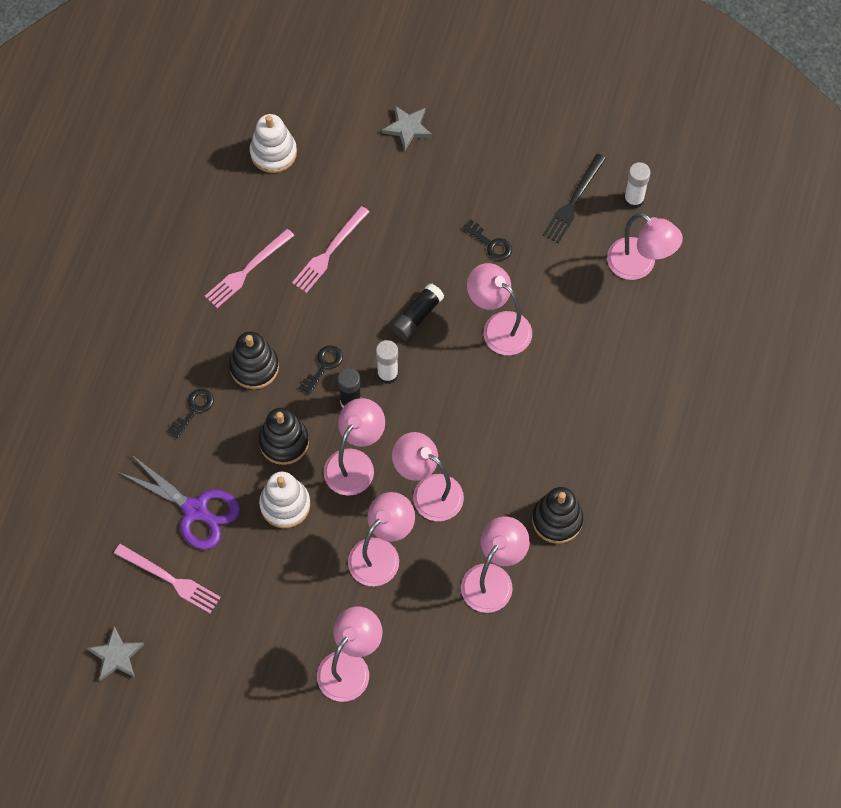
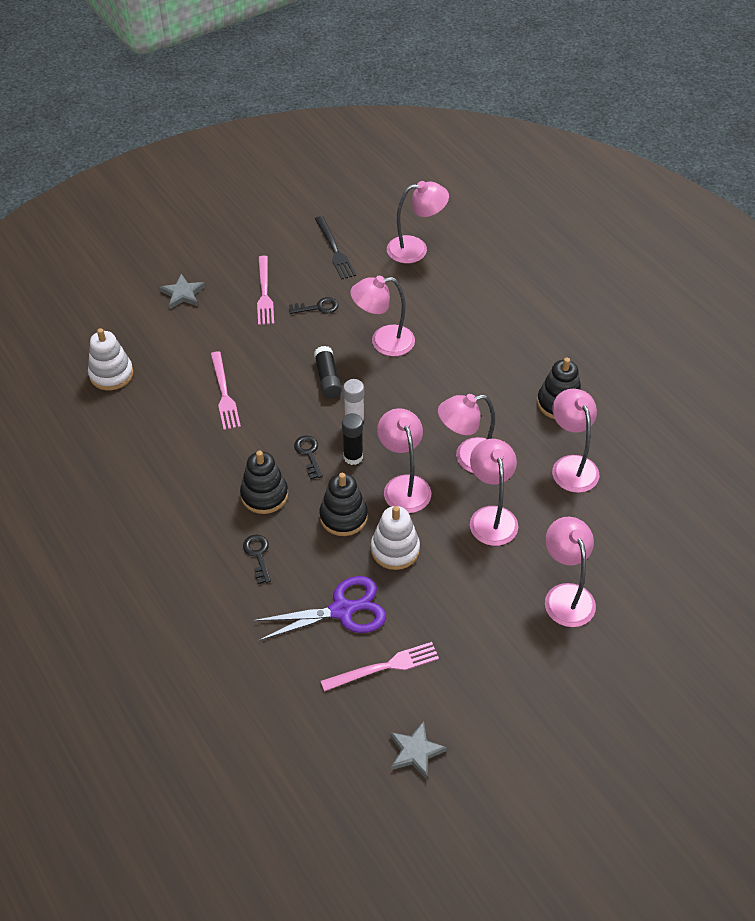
camera: 50 degrees left, 15 degrees down
(247, 270) = (183, 448): pink fork -> pink fork (264, 293)
(633, 199) = (367, 223): white glue stick -> none

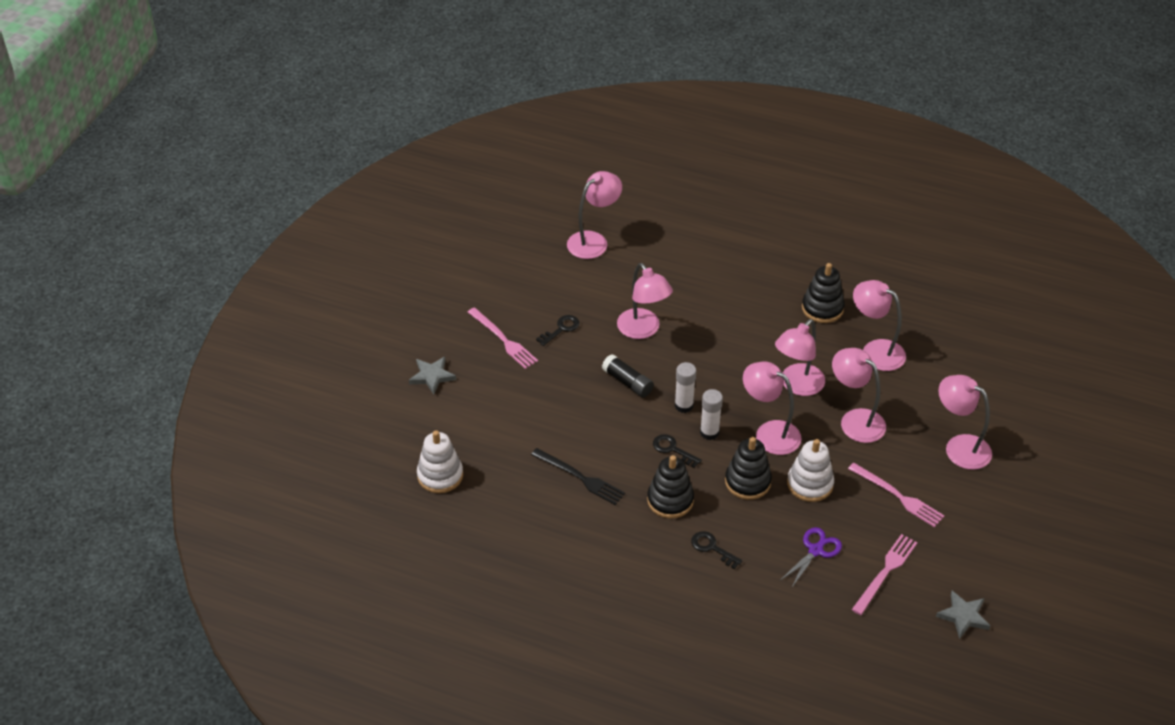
camera: 35 degrees left, 5 degrees down
(224, 393) = (555, 439): pink fork -> pink fork (898, 496)
(335, 250) = (527, 274): black fork -> black fork (580, 477)
(342, 610) = (815, 550): purple scissors -> purple scissors, size x0.65
(353, 457) = (709, 432): black glue stick -> white glue stick
(383, 342) = (643, 330): pink lamp -> pink lamp turned 75 degrees counterclockwise

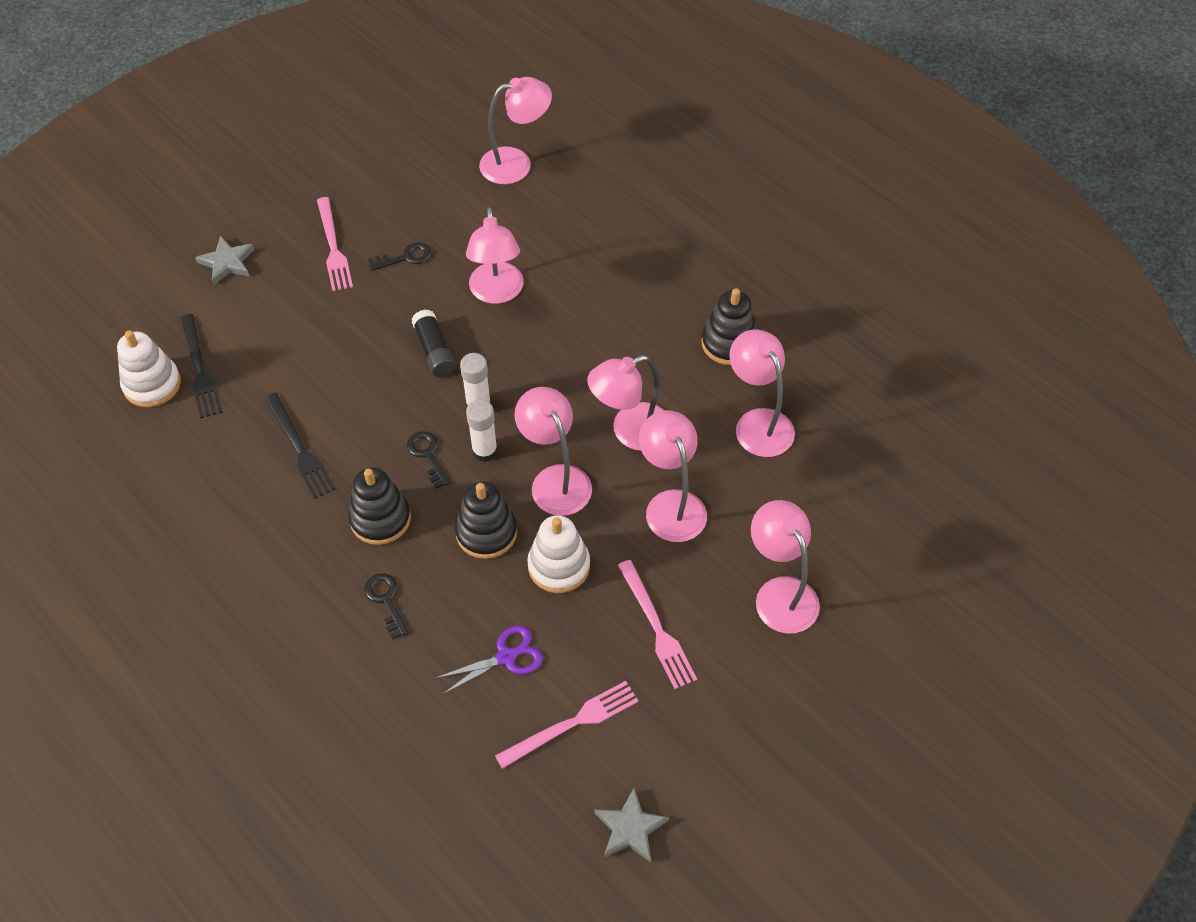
camera: 25 degrees right, 10 degrees up
(468, 453) = (200, 369): none -> black fork

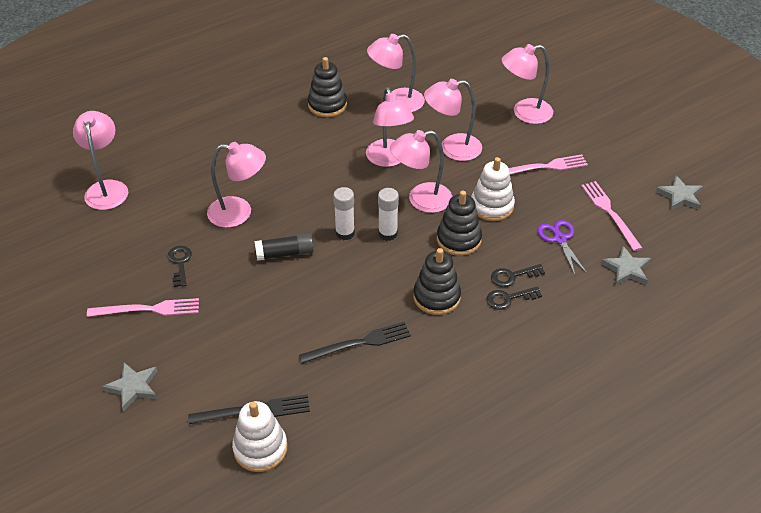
camera: 80 degrees left, 10 degrees down
(427, 455) = (384, 265): black key -> black key (512, 276)
(458, 748) = (626, 269): none -> grey star

